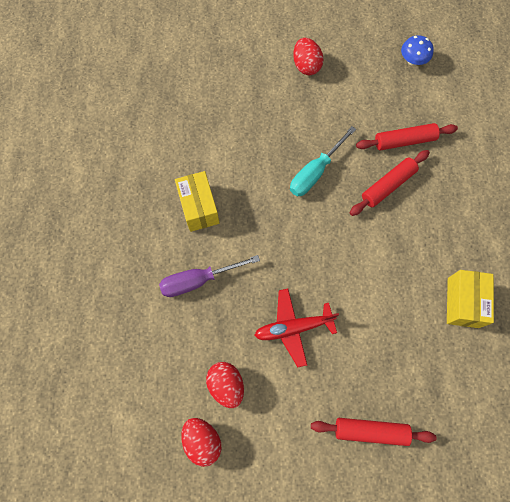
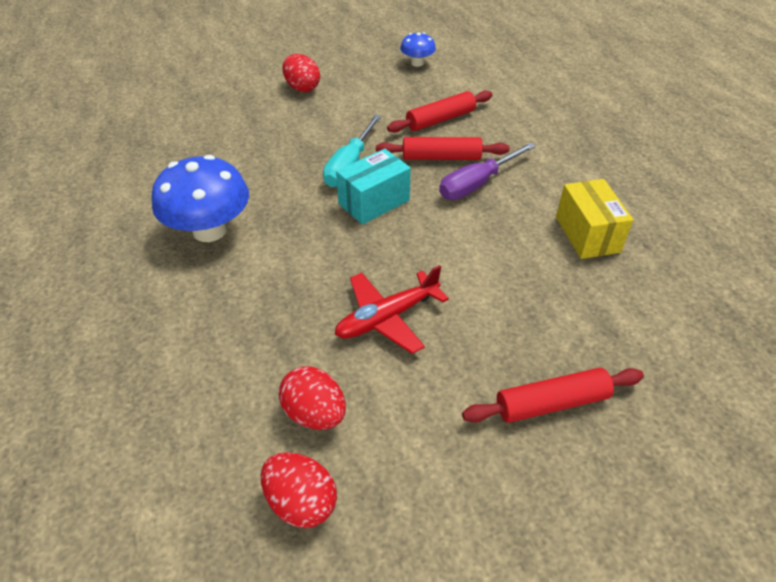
camera: 20 degrees left, 25 degrees down
(198, 280) = (232, 303): purple screwdriver -> purple screwdriver (477, 184)
(199, 207) = (210, 230): yellow box -> blue mushroom
(320, 217) = (374, 202): none -> turquoise box
(388, 186) = (441, 157): red rolling pin -> red rolling pin turned 60 degrees clockwise

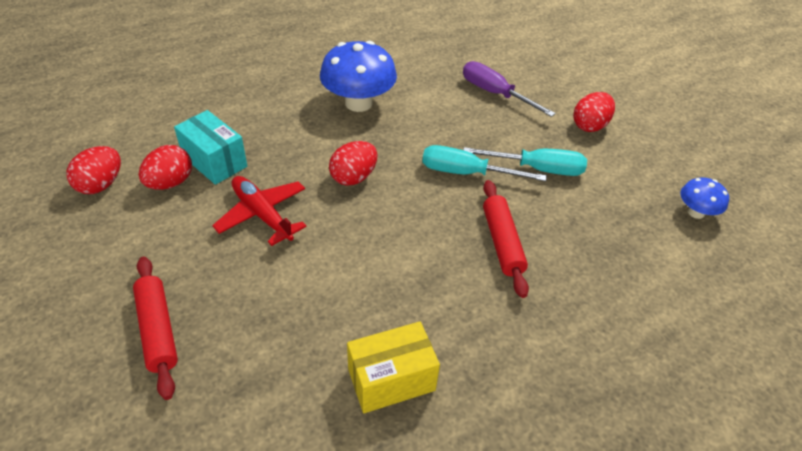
camera: 80 degrees right, 0 degrees up
(340, 242) = (353, 177): none -> red egg
(353, 125) = (537, 169): none -> turquoise screwdriver
(374, 202) = (413, 194): turquoise box -> turquoise box (215, 161)
(440, 120) = (577, 239): red rolling pin -> none
(477, 184) = (461, 275): purple screwdriver -> purple screwdriver (495, 94)

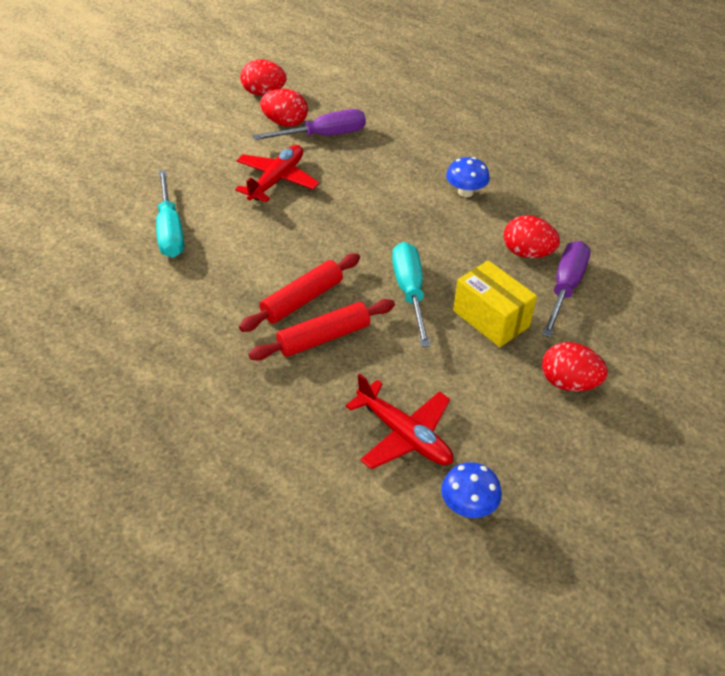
camera: 70 degrees right, 0 degrees up
(158, 330) = (140, 169): red rolling pin -> red rolling pin (302, 300)
(215, 161) = (324, 135): turquoise box -> purple screwdriver
(353, 177) = (354, 218): red egg -> red egg (527, 253)
(358, 103) = (465, 192): blue mushroom -> blue mushroom, size x0.52
(391, 380) = (137, 299): yellow box -> yellow box (490, 319)
(537, 169) = (453, 346): turquoise screwdriver -> turquoise screwdriver (170, 230)
(624, 225) = (404, 435): none -> red plane

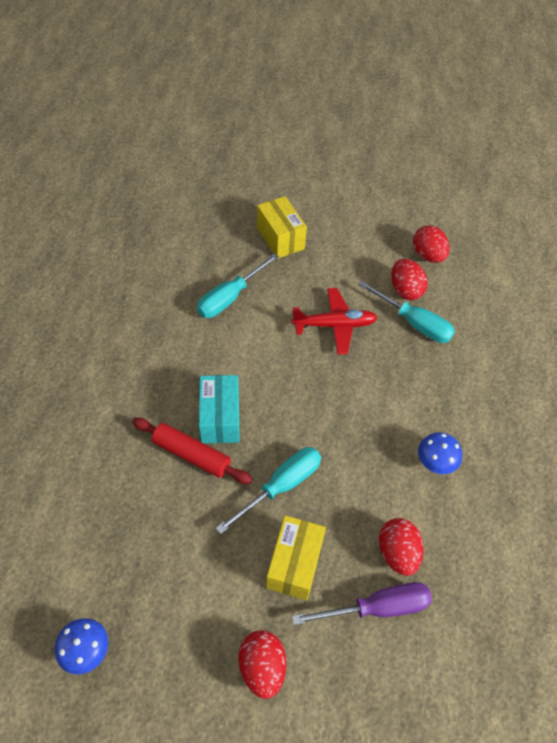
camera: 55 degrees right, 10 degrees up
(139, 165) = (280, 238): none -> yellow box
(302, 300) = (220, 418): red rolling pin -> turquoise box
(324, 135) = (414, 323): purple screwdriver -> turquoise screwdriver
(404, 435) = (129, 565): red plane -> none

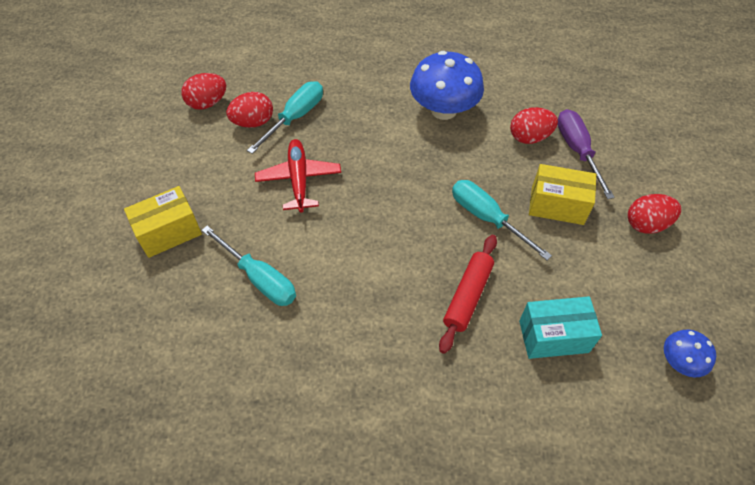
camera: 90 degrees left, 0 degrees up
(220, 418) = (422, 274): turquoise box -> turquoise box (553, 336)
(435, 462) = (443, 110): blue mushroom -> blue mushroom, size x1.91

